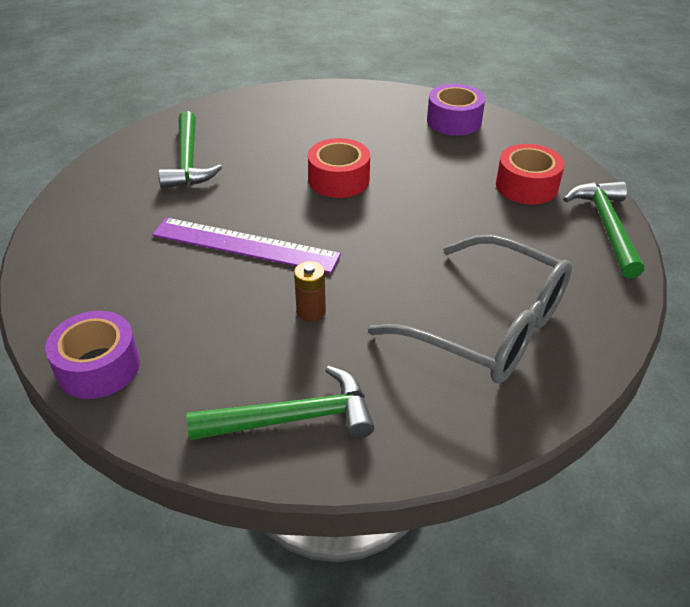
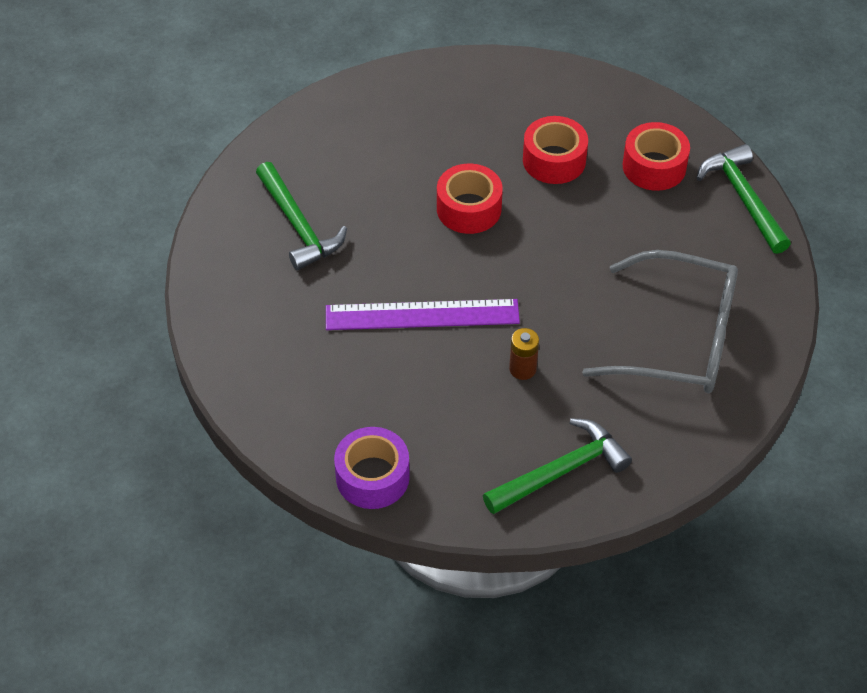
camera: 20 degrees left, 10 degrees up
(435, 163) = (554, 160): none -> red tape
(454, 121) = (547, 93): purple tape -> none

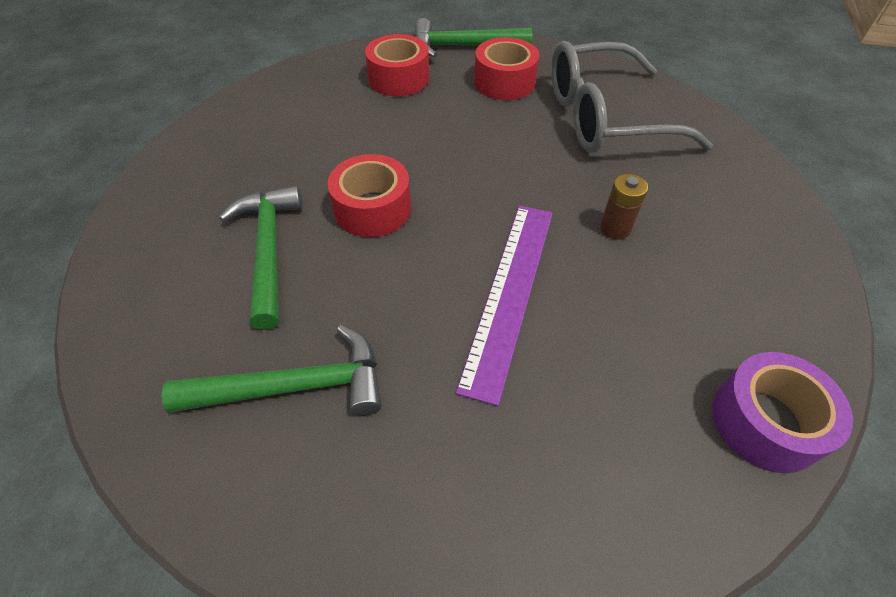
camera: 70 degrees left, 0 degrees up
(554, 160) = (349, 132): red tape -> red tape (504, 82)
(560, 471) = (758, 237): green hammer -> green hammer (268, 251)
(679, 339) = (604, 118): grey glasses -> grey glasses turned 135 degrees counterclockwise

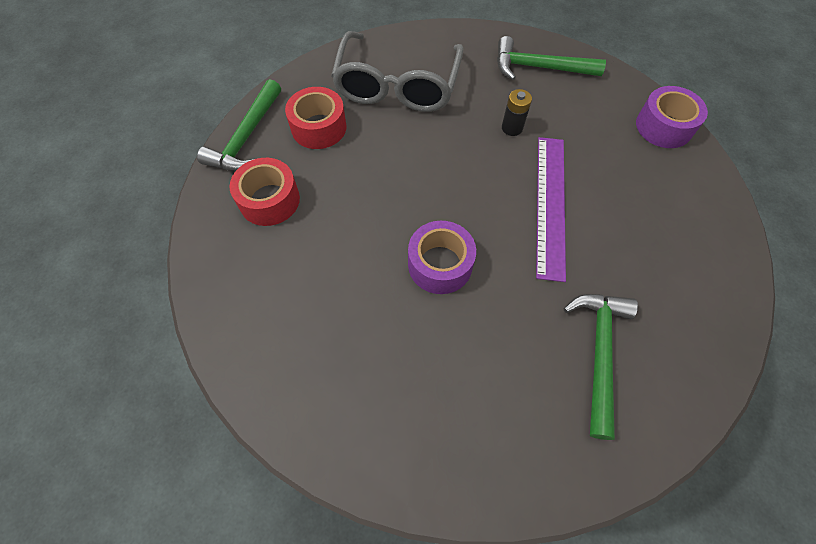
camera: 70 degrees left, 10 degrees up
(268, 251) = (462, 351): green hammer -> green hammer (539, 68)
(372, 209) = (440, 264): red tape -> purple tape
(510, 293) = (550, 204): purple ruler -> purple ruler turned 60 degrees clockwise
(615, 228) = (512, 128): brown battery -> black battery

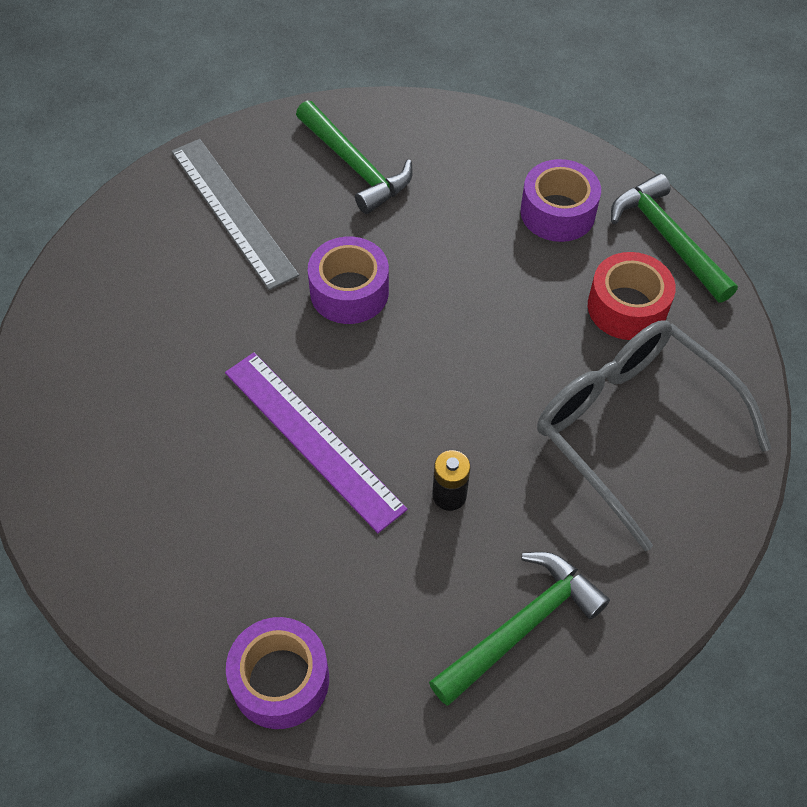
camera: 130 degrees right, 5 degrees down
(269, 200) = (557, 212): red tape -> purple tape
(447, 399) = (233, 211): none -> grey ruler
(598, 353) = (143, 339): green hammer -> green hammer (355, 166)

